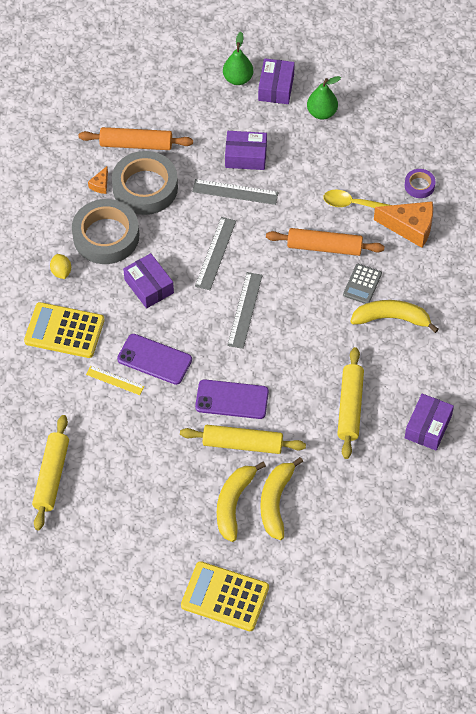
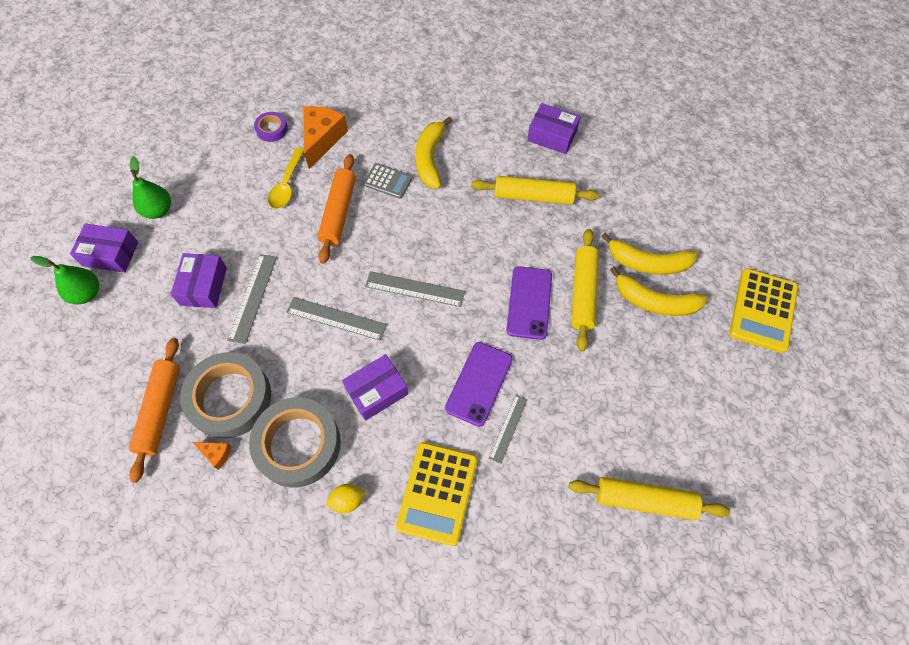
camera: 90 degrees left, 5 degrees up
(115, 380) = (508, 428): yellow ruler -> grey ruler

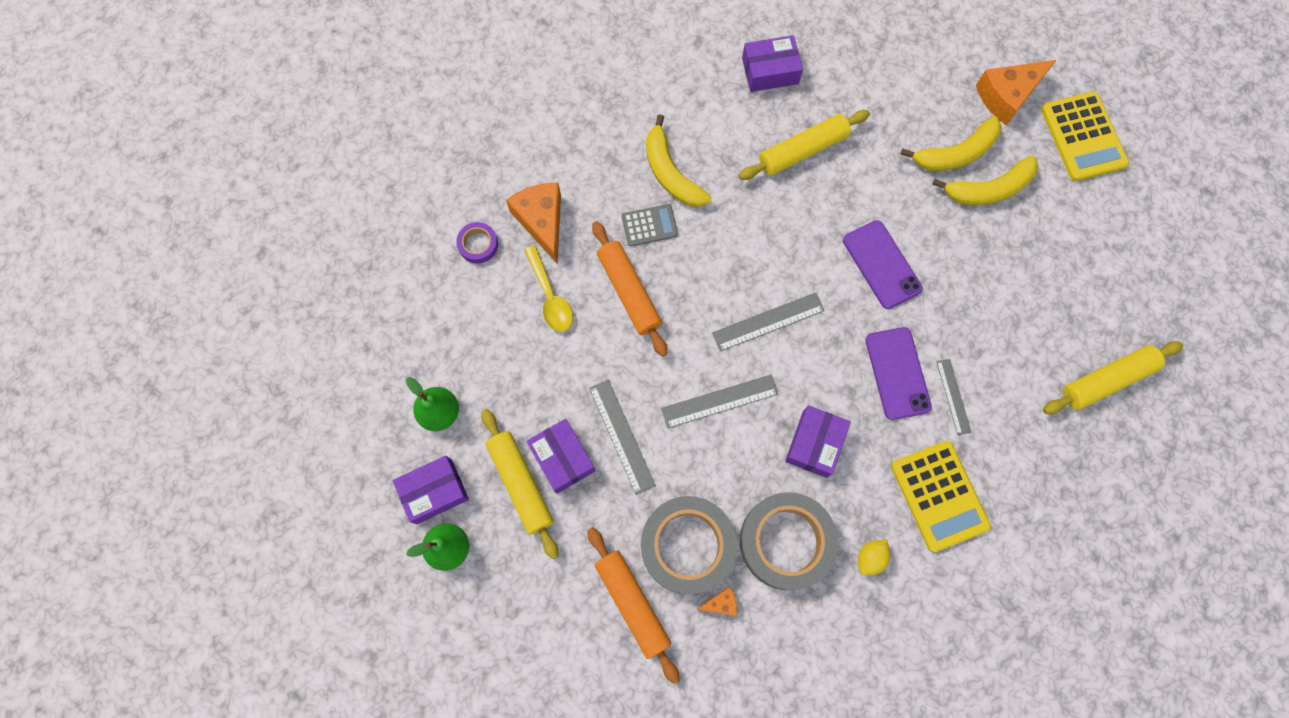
camera: 35 degrees left, 10 degrees up
(583, 293) = (921, 222): yellow rolling pin -> yellow rolling pin (521, 484)
(720, 248) = (1007, 96): none -> orange cheese

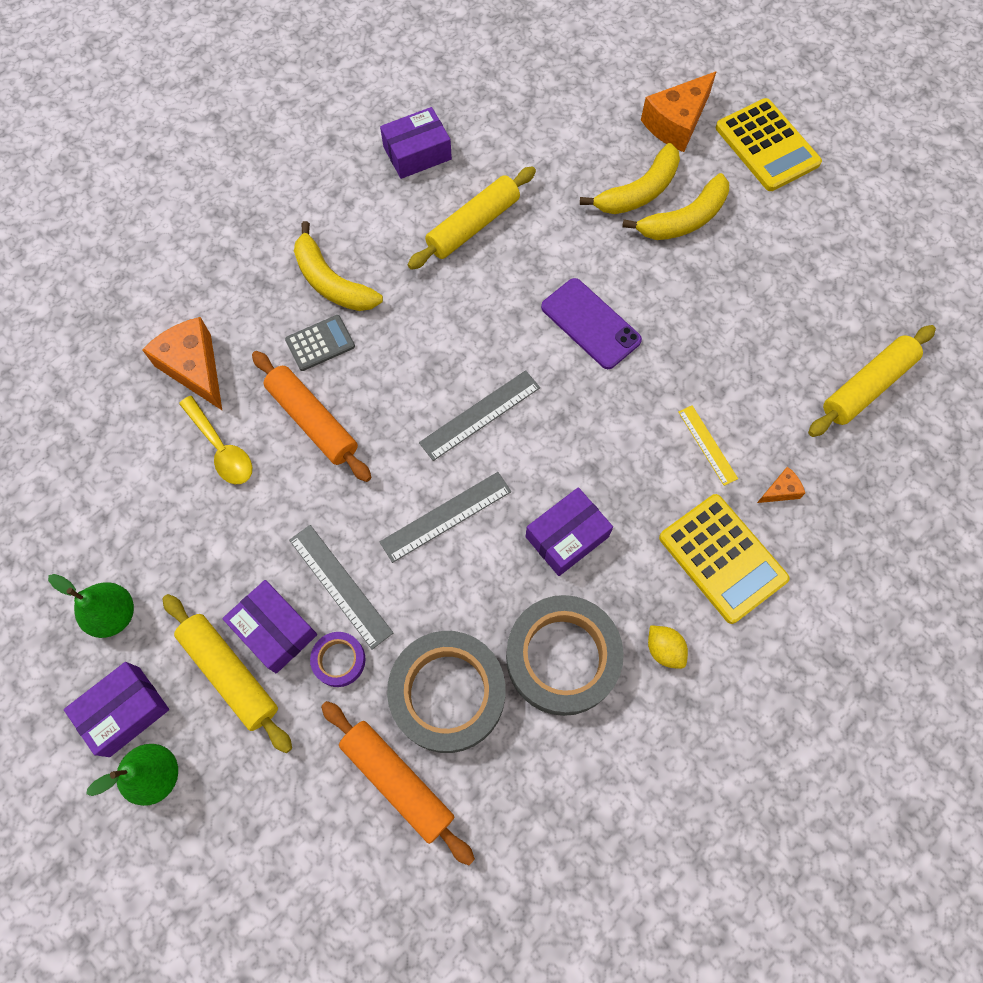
camera: 15 degrees left, 5 degrees down
(478, 244) = (124, 411): purple tape -> purple tape (339, 660)
(721, 603) = (503, 751): orange cheese -> orange cheese (780, 490)
(814, 444) = (567, 536): purple box -> purple box turned 45 degrees clockwise
(870, 558) = (664, 650): yellow lemon -> yellow lemon turned 60 degrees counterclockwise
(897, 373) = (639, 435): purple phone -> none
(953, 396) = (707, 445): grey ruler -> yellow ruler

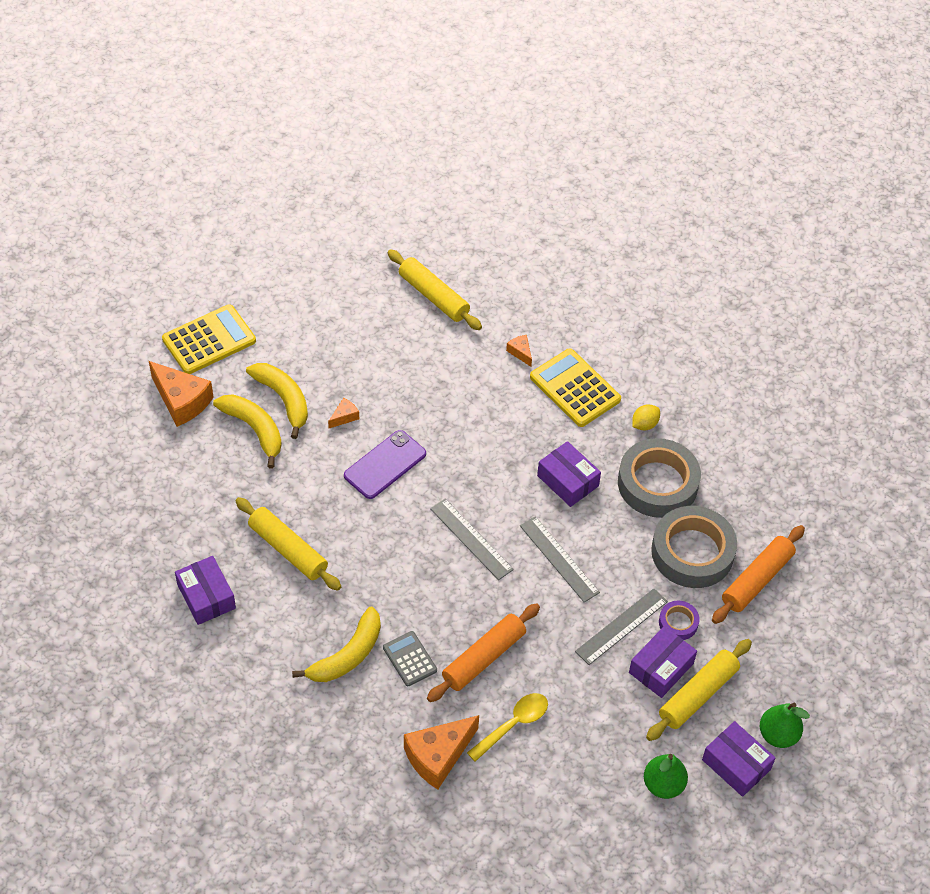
camera: 95 degrees left, 15 degrees down
(661, 282) = (344, 417): none -> orange cheese
(707, 445) = (487, 393): yellow ruler -> none
(722, 558) = (575, 388): yellow calculator -> yellow calculator turned 90 degrees counterclockwise

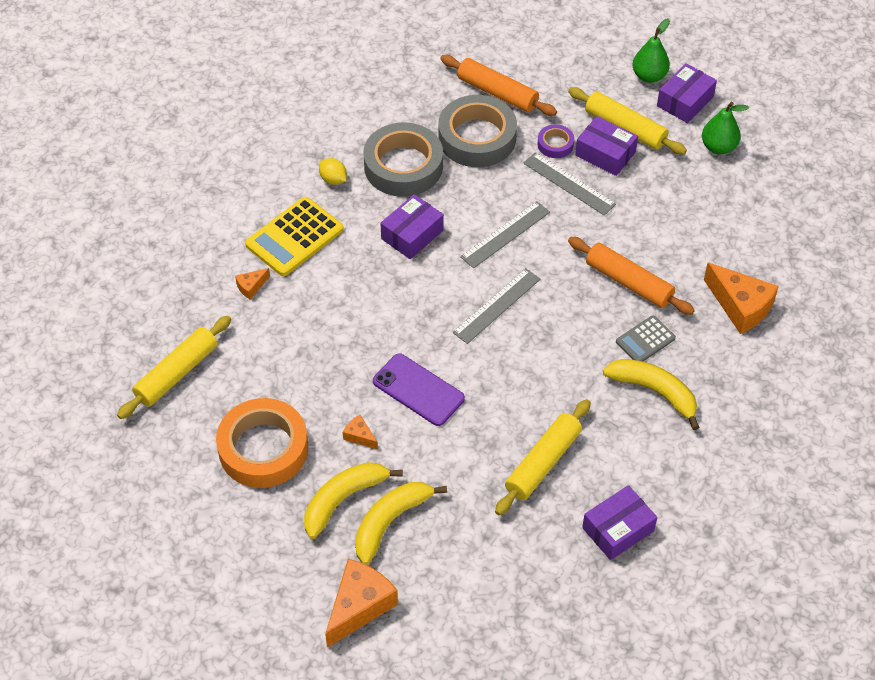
camera: 95 degrees left, 0 degrees up
(209, 340) = (263, 594): yellow calculator -> none
(346, 349) = (263, 448): none -> orange tape
(513, 724) = (692, 254): yellow spoon -> none

